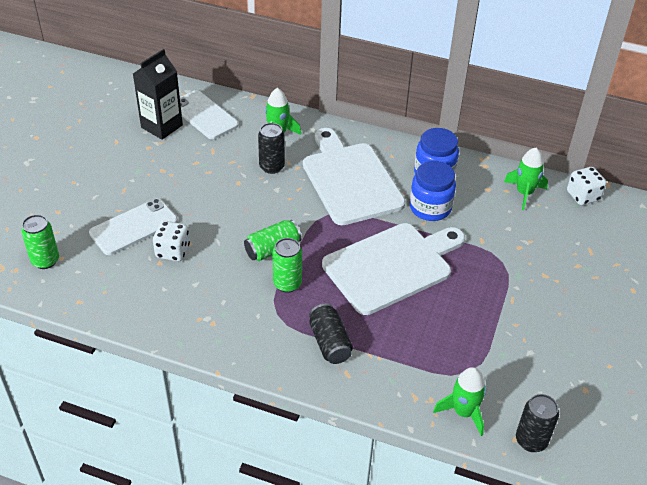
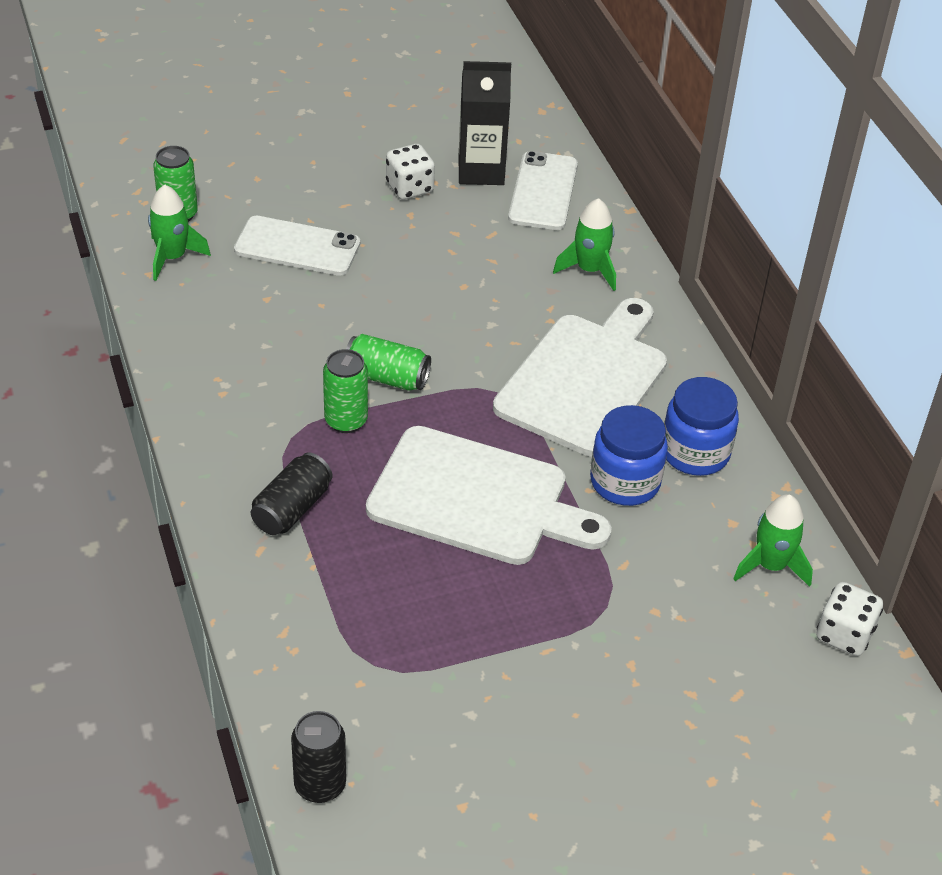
camera: 50 degrees right, 0 degrees up
(172, 251) = (294, 298): white dice -> white dice (409, 188)
(272, 167) = (524, 298): black can -> none
(463, 412) = (303, 692): green rocket -> green rocket (173, 257)

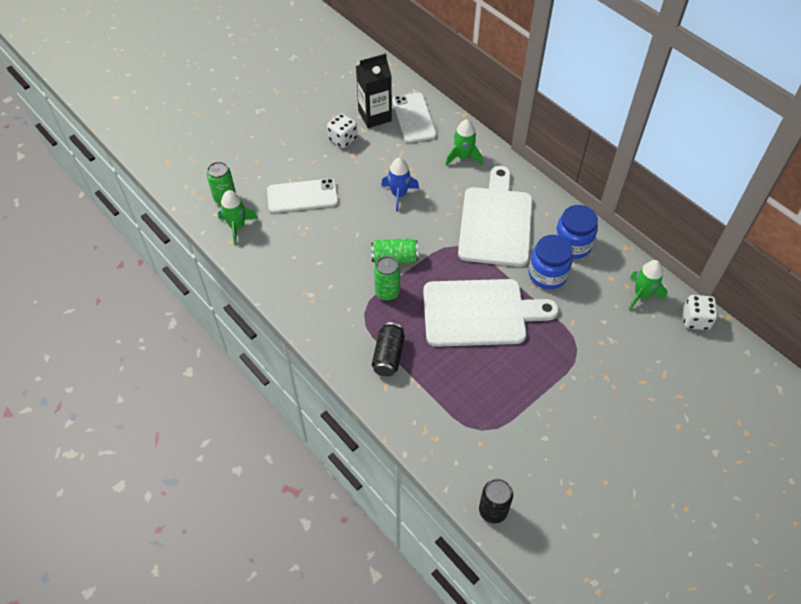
camera: 20 degrees left, 10 degrees up
(450, 291) = (399, 194): none -> blue rocket

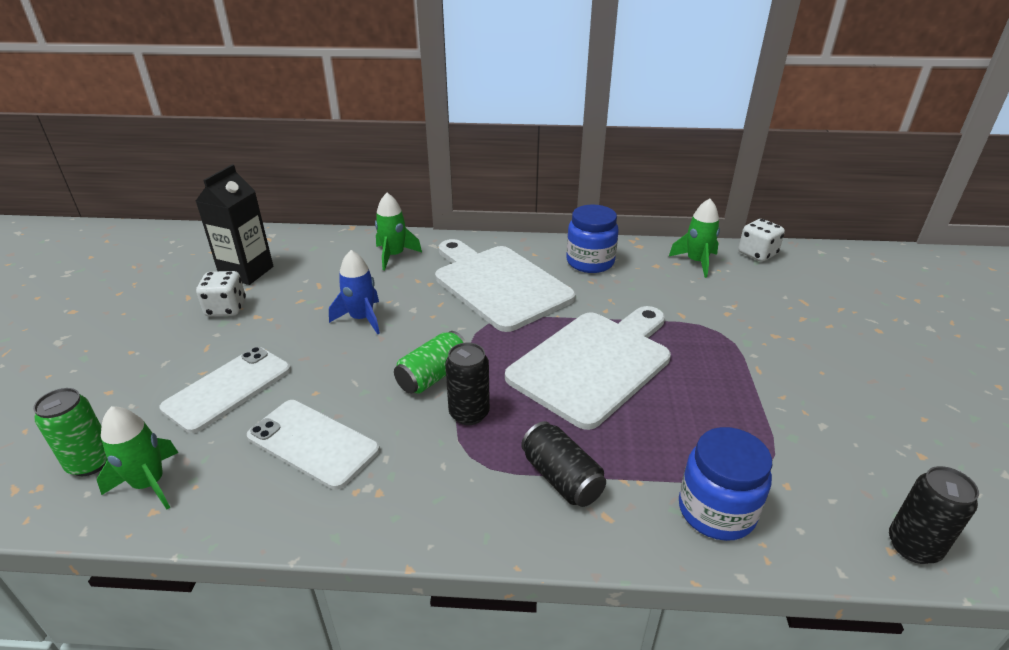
camera: 45 degrees left, 20 degrees down
(387, 292) = (469, 413): green can -> black can
(414, 118) = (298, 253): white phone -> white phone (313, 443)
(547, 274) = (604, 294): blue jar -> blue jar (716, 511)

